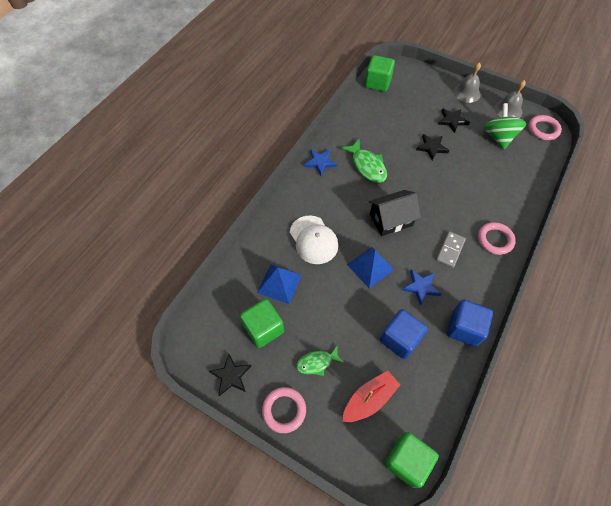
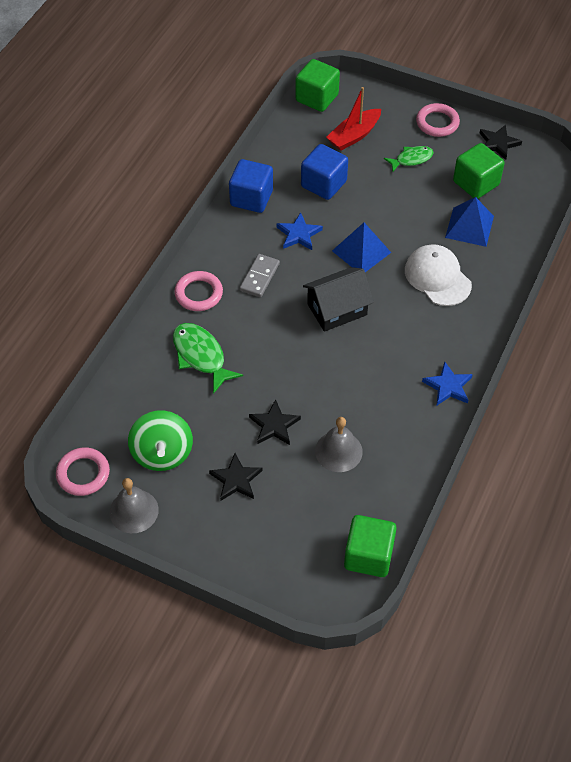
camera: 175 degrees right, 5 degrees down
(367, 166) = (375, 386): green fish -> green fish (201, 356)
(467, 93) = (202, 545): grey bell -> grey bell (338, 451)

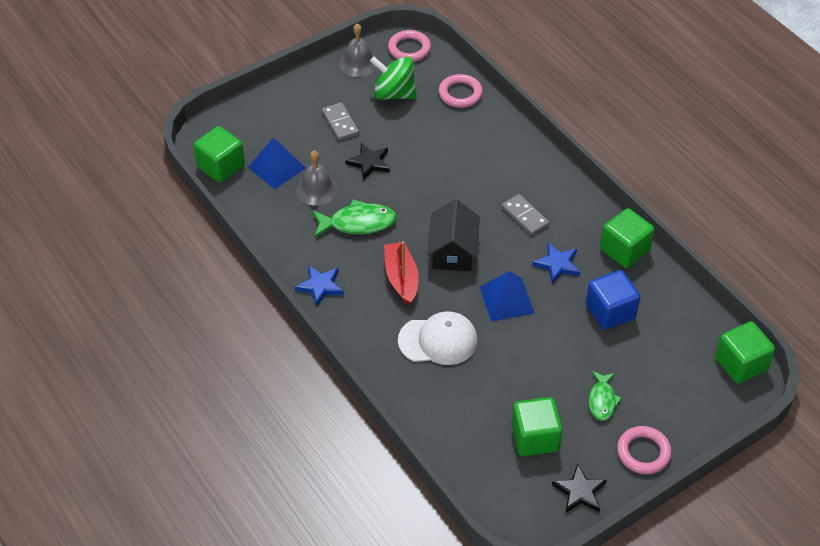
camera: 120 degrees right, 5 degrees down
(199, 294) = (533, 170): pink ring -> pink ring (460, 94)
(201, 356) = (467, 147): green fish -> green fish (358, 223)
(236, 479) = (340, 123): black star -> grey domino
(251, 198) = (624, 250): blue cube -> green cube
(354, 136) = (664, 368): red boat -> red boat (401, 278)
(469, 226) = (481, 400): blue pyramid -> blue pyramid (276, 167)

